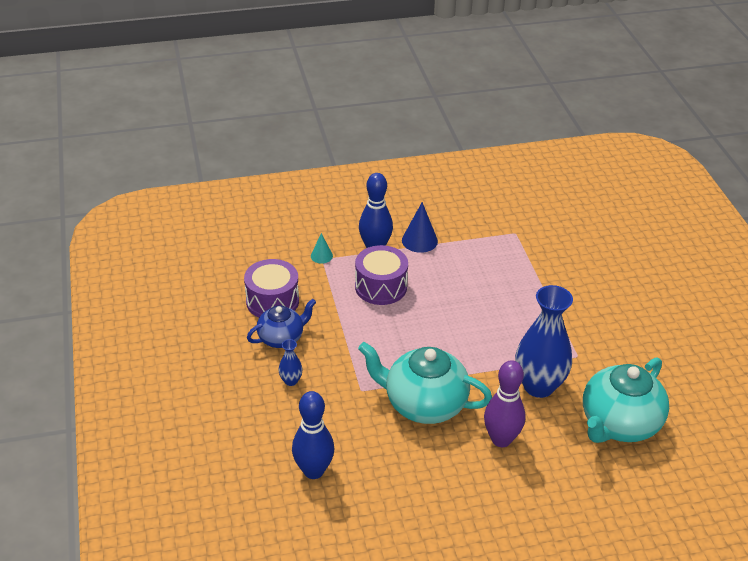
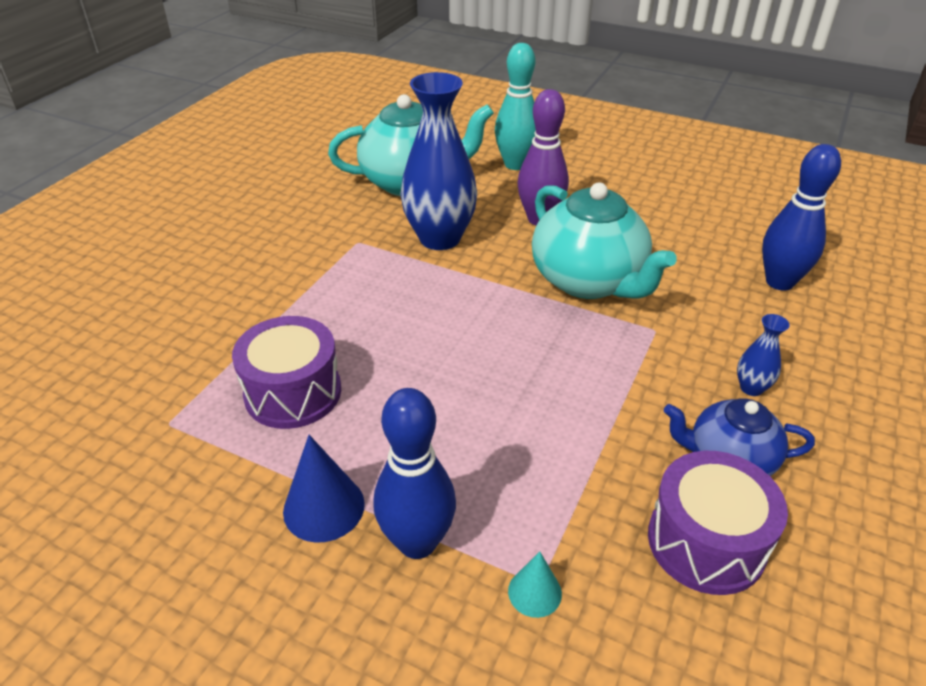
camera: 140 degrees left, 0 degrees up
(381, 287) = (488, 456): purple drum -> purple drum (293, 392)
(579, 490) = (515, 164): none -> turquoise bowling pin

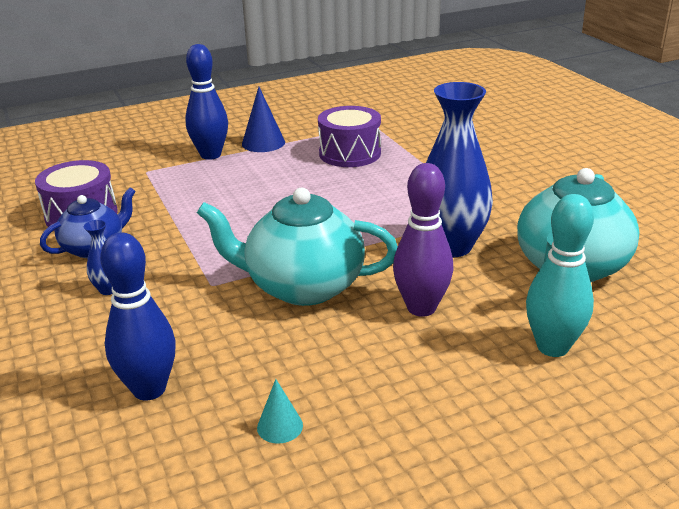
camera: 130 degrees right, 10 degrees down
(534, 592) = (144, 169): turquoise cone -> turquoise cone (280, 426)

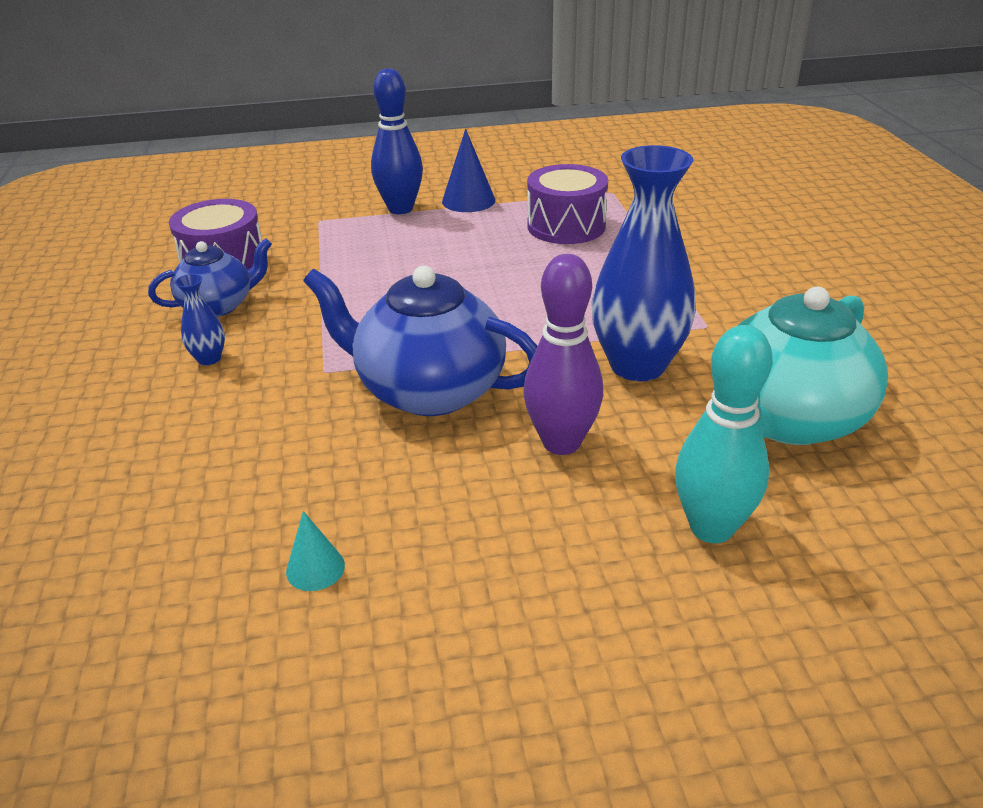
camera: 15 degrees right, 5 degrees up
(149, 389) = (192, 490): blue bowling pin -> none
(302, 286) = (428, 390): turquoise teapot -> blue teapot

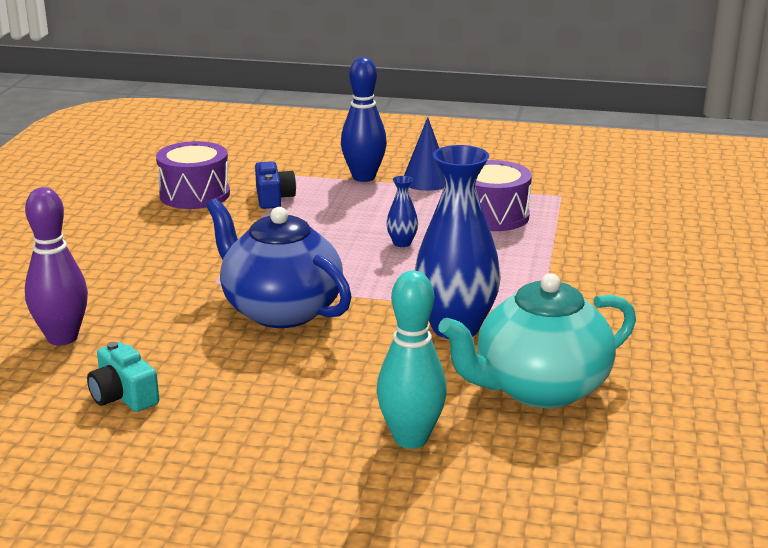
camera: 20 degrees right, 10 degrees down
(209, 359) = (140, 257): blue vase -> blue vase (402, 243)
(219, 305) = (171, 223): blue teapot -> none
(315, 568) = (123, 396): turquoise cone -> turquoise camera
(319, 251) = (273, 198): none -> blue camera
(561, 443) = (349, 364): purple bowling pin -> purple bowling pin (62, 338)

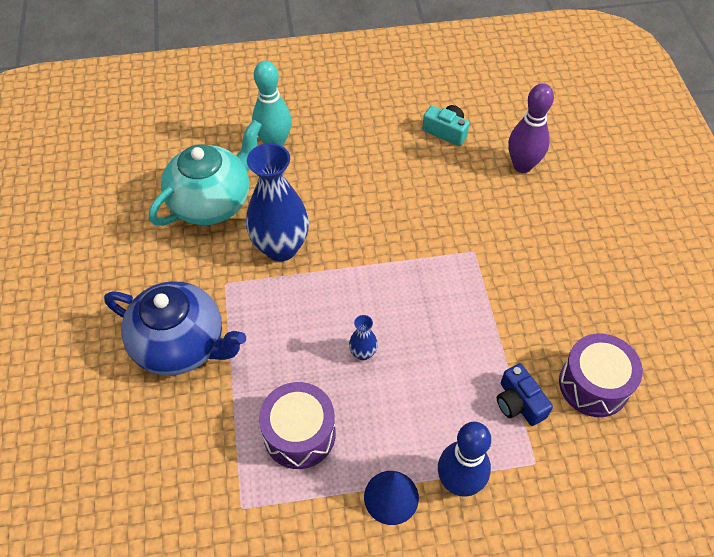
camera: 160 degrees right, 30 degrees up
(280, 310) = (408, 232): blue teapot -> blue teapot (181, 345)

